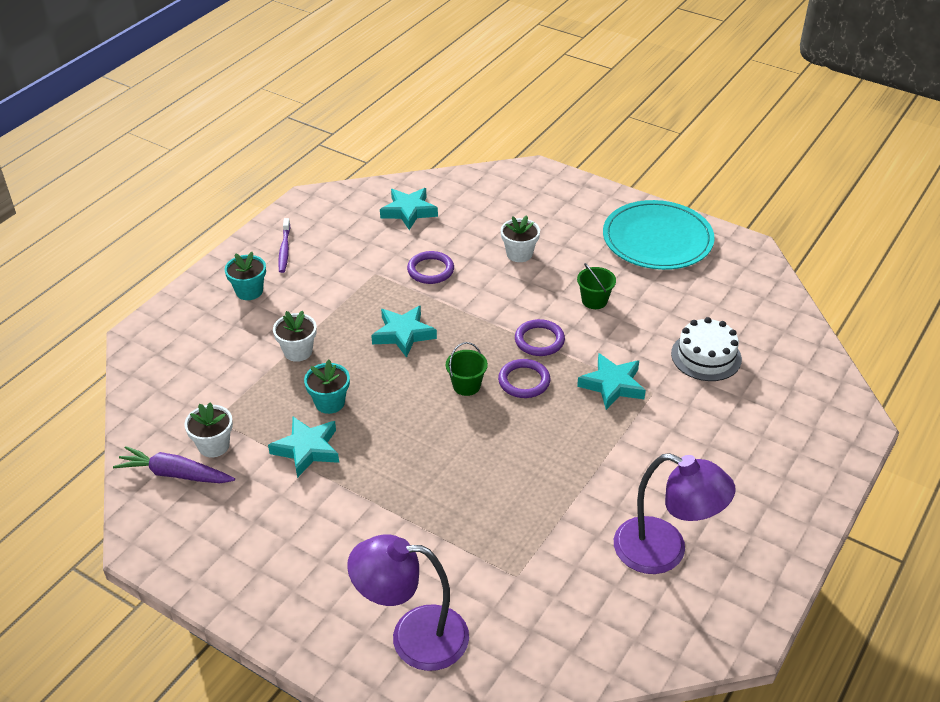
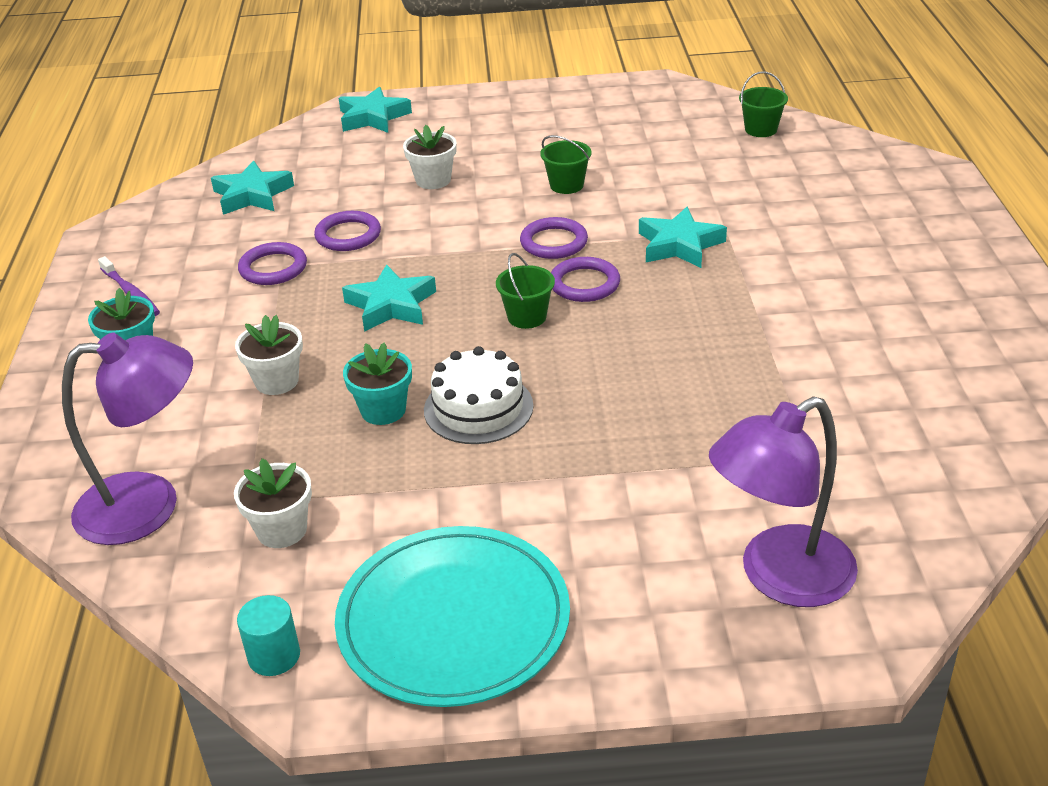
camera: 35 degrees left, 5 degrees down
(145, 513) = (274, 656): none -> turquoise cylinder
(174, 474) = (263, 589): purple carrot -> none
(307, 449) = (413, 469): turquoise star -> turquoise star (373, 117)
(369, 272) = (273, 268): none -> purple ring
(657, 239) = (563, 112): turquoise plate -> turquoise plate (453, 620)
(664, 551) = (916, 354): purple lamp -> purple lamp (149, 505)
(706, 356) = (736, 181): white cake -> white cake (478, 408)
(774, 322) = (761, 129): none -> green bucket

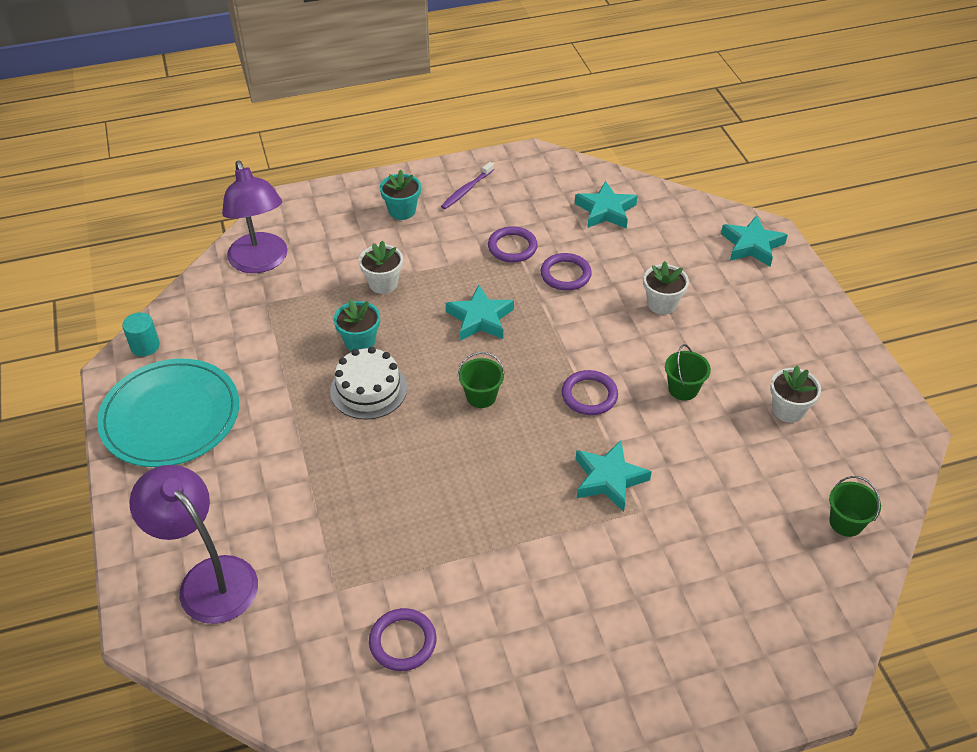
camera: 75 degrees right, 10 degrees up
(282, 530) = (243, 323): white flower pot -> white flower pot (788, 410)
(584, 284) = (534, 424): purple ring -> purple ring (403, 642)

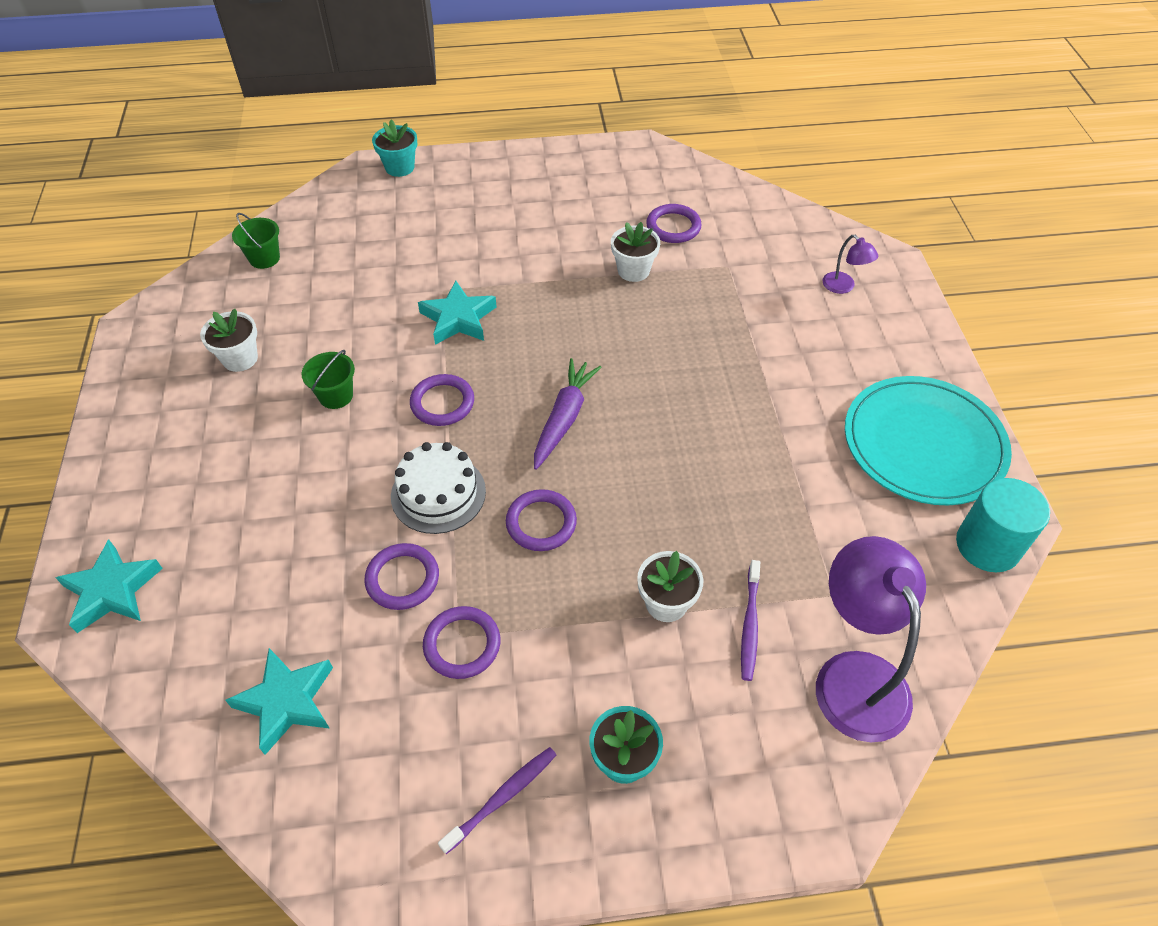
camera: 170 degrees left, 5 degrees up
(145, 346) = (987, 545): turquoise cylinder -> turquoise cylinder, size x1.65
(208, 578) = (843, 287): purple lamp -> purple lamp, size x0.46
(326, 279) = (749, 625): none -> purple toothbrush
(360, 342) = (702, 510): turquoise flower pot -> turquoise flower pot (399, 167)
(368, 389) = (693, 444): white cake -> white cake (438, 493)
(480, 318) = (541, 523): turquoise star -> purple ring
(481, 396) = (564, 418): green bucket -> purple carrot
(662, 304) = (297, 510): white flower pot -> white flower pot (633, 270)

